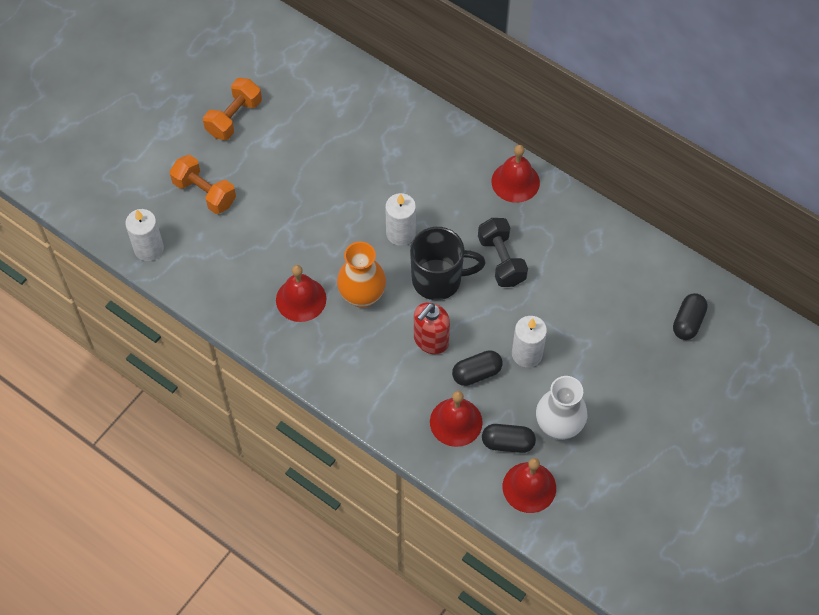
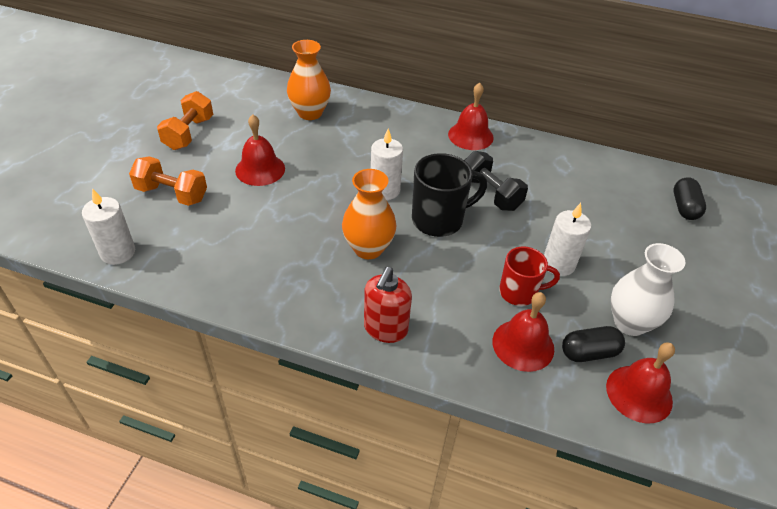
camera: 20 degrees left, 15 degrees down
(301, 299) = (304, 264): red bell -> red bell (260, 169)
(360, 114) = (310, 113): none -> orange vase
(430, 340) = (457, 273): red soap dispenser -> red soap dispenser (385, 329)
(476, 373) = (519, 292): black capsule -> red mug

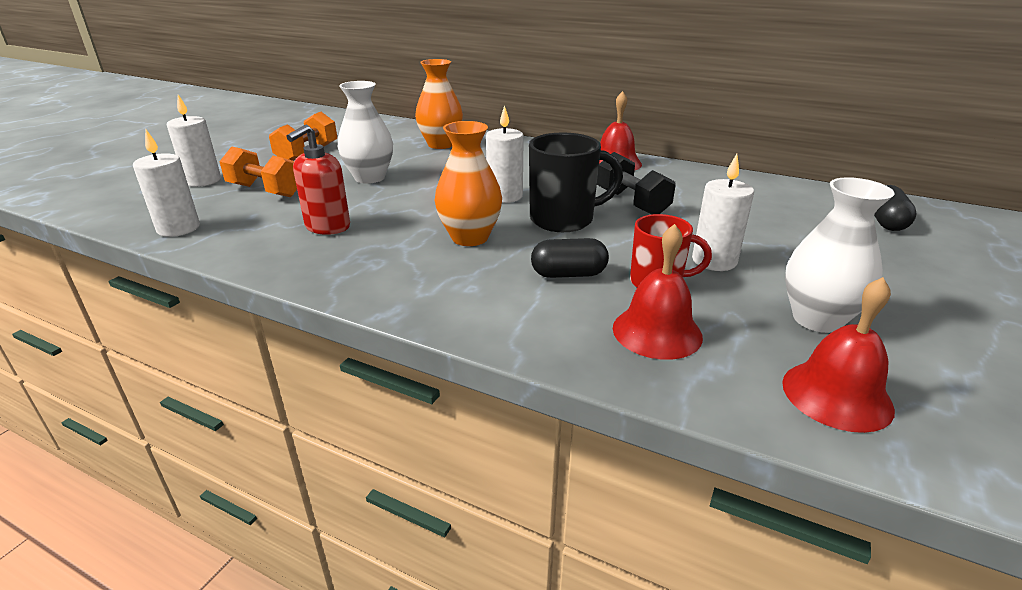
camera: 10 degrees right, 15 degrees down
(107, 182) = (203, 181): none -> white candle
(260, 169) = (370, 178): red bell -> white vase
(385, 329) = (468, 305): red soap dispenser -> red soap dispenser (327, 227)
(589, 352) = (755, 345): black capsule -> black capsule (568, 274)

